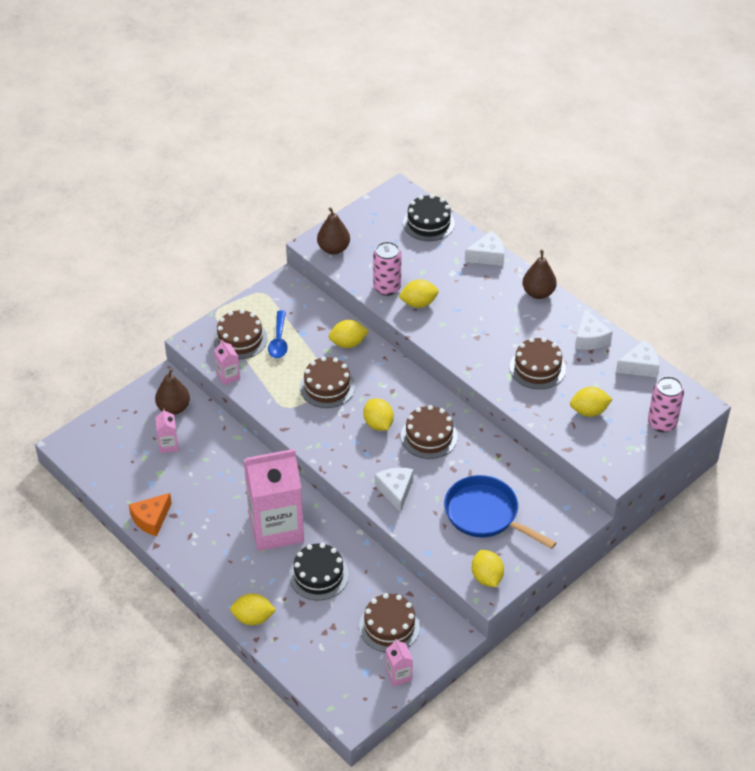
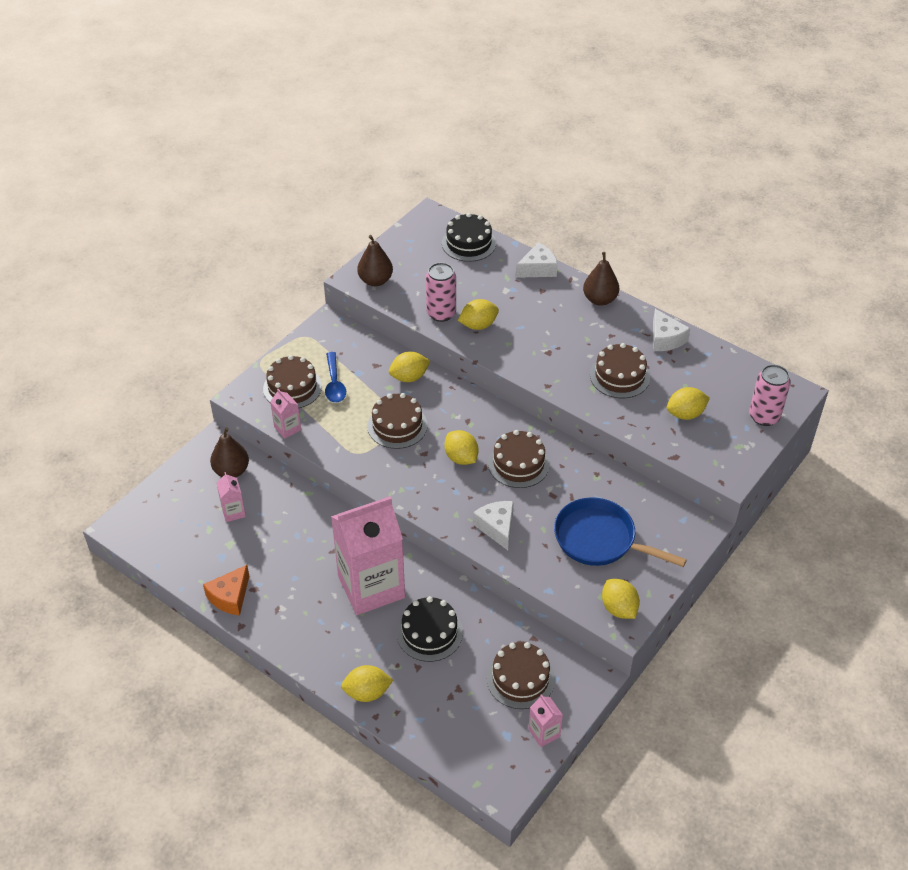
camera: 10 degrees left, 0 degrees up
(640, 366) = (724, 361): white cheese -> none

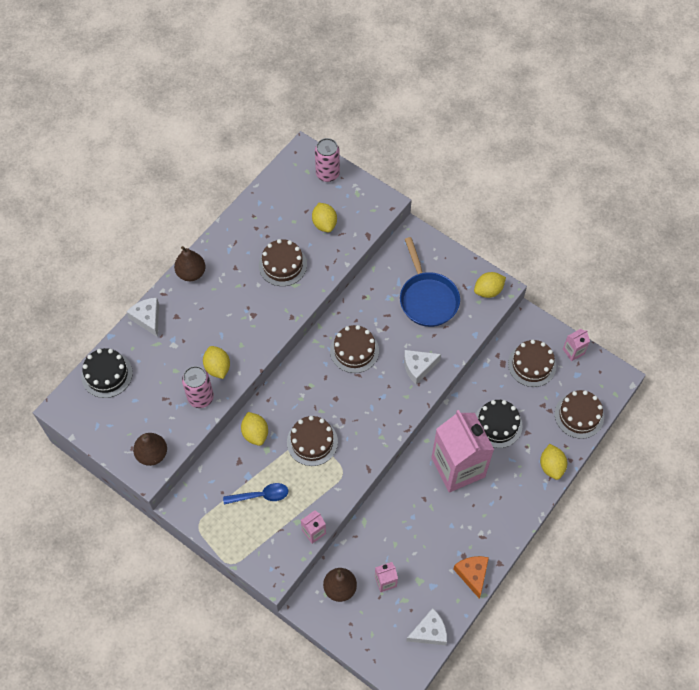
camera: 90 degrees left, 15 degrees up
(230, 597) = (472, 574): orange cheese -> orange cheese turned 135 degrees counterclockwise
(292, 387) = (264, 531): brown cake -> brown cake (579, 415)
(461, 458) = (348, 392): yellow lemon -> none
(599, 539) = (427, 299): blue pan -> blue pan turned 45 degrees counterclockwise
(665, 339) = (241, 230): white cheese -> white cheese (429, 632)

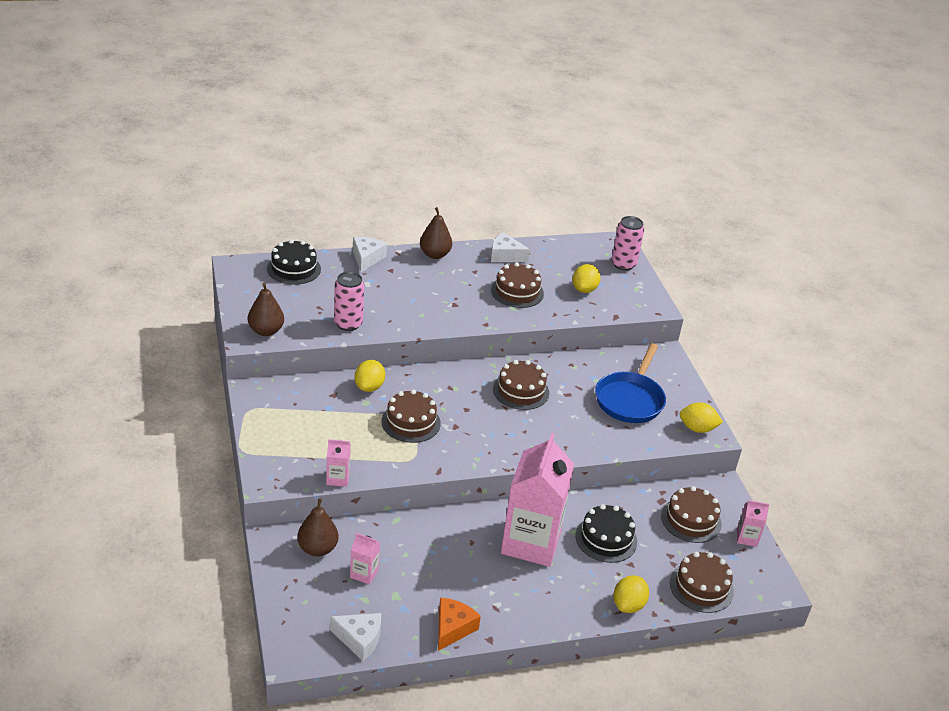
camera: 35 degrees right, 25 degrees down
(217, 367) = (385, 316): yellow lemon -> none
(261, 495) = (323, 426): blue spoon -> none
(418, 367) = (567, 436): white cheese -> white cheese (505, 256)

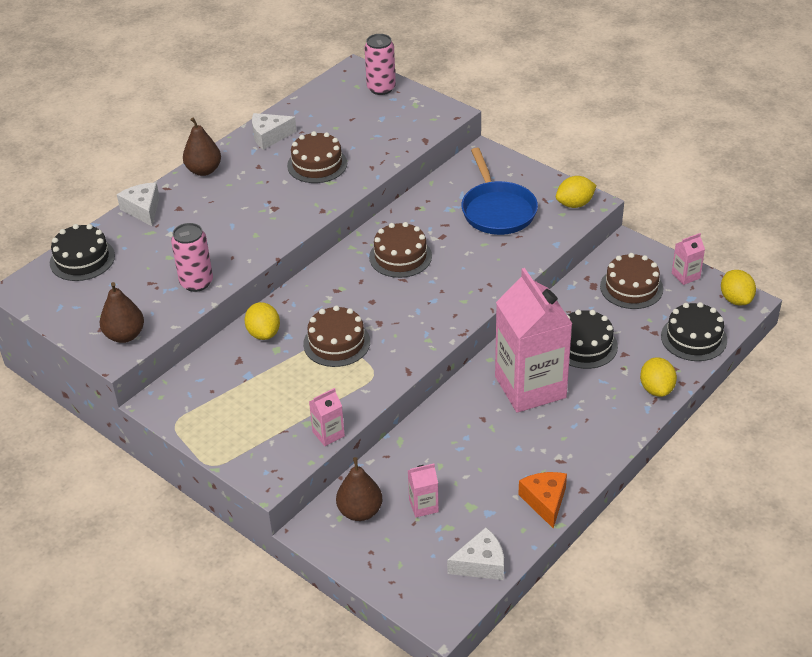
camera: 30 degrees left, 5 degrees up
(584, 289) = (373, 130): yellow lemon -> yellow lemon (736, 299)
(701, 587) = (693, 338): brown cake -> black cake

